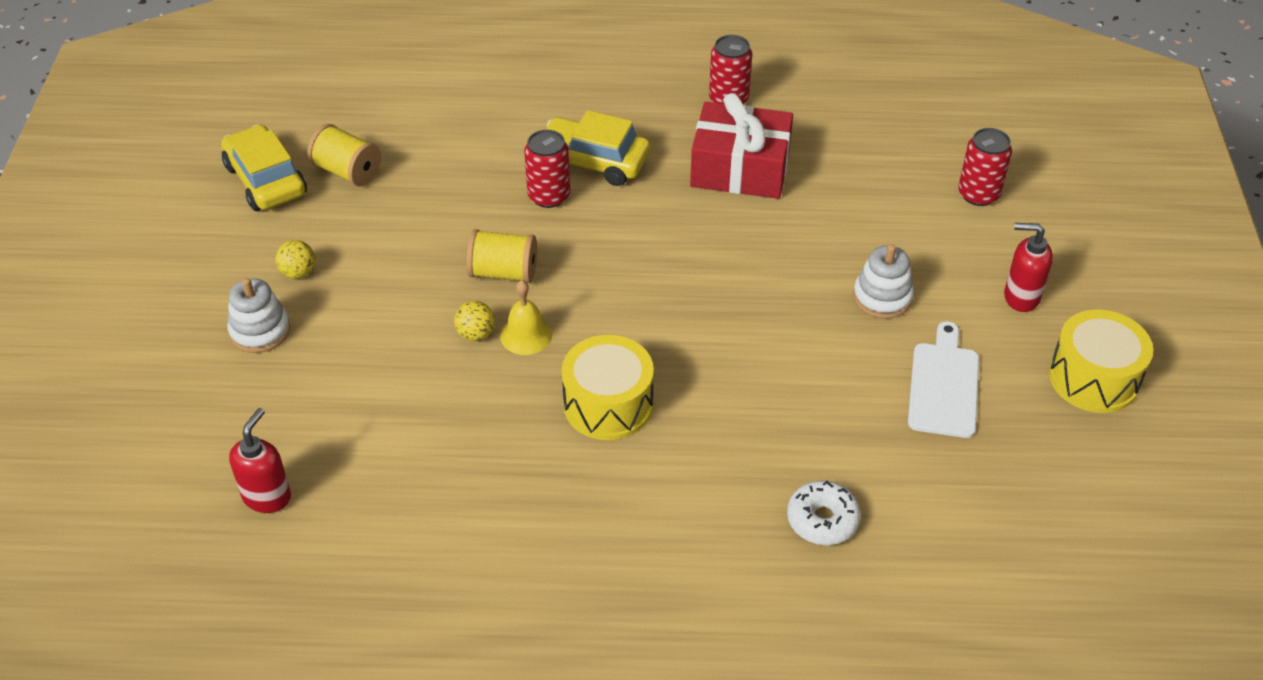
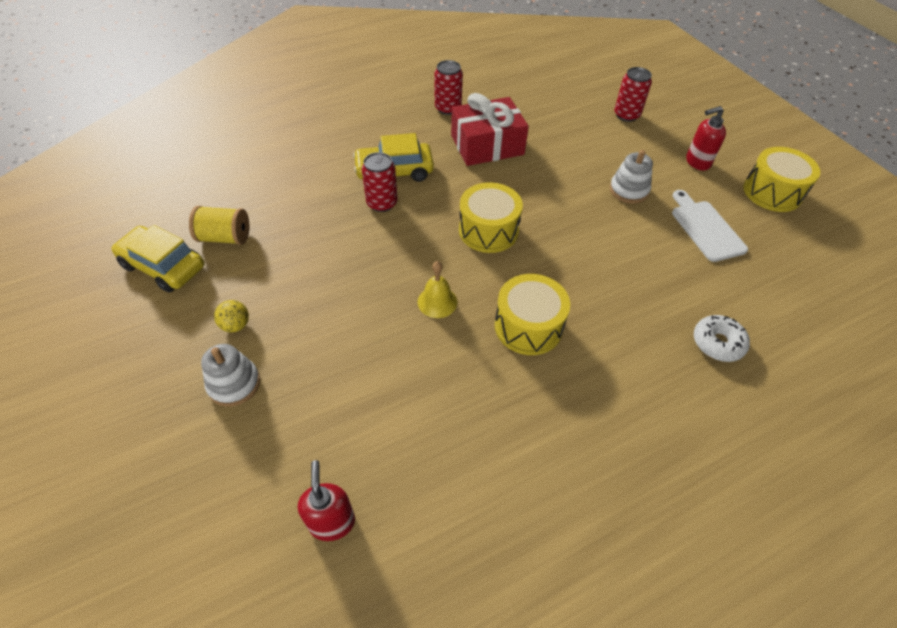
camera: 30 degrees left, 5 degrees up
(476, 334) = (402, 316): yellow ball -> none
(503, 272) = (389, 265): yellow spool -> none
(651, 278) = (488, 230): none -> yellow drum

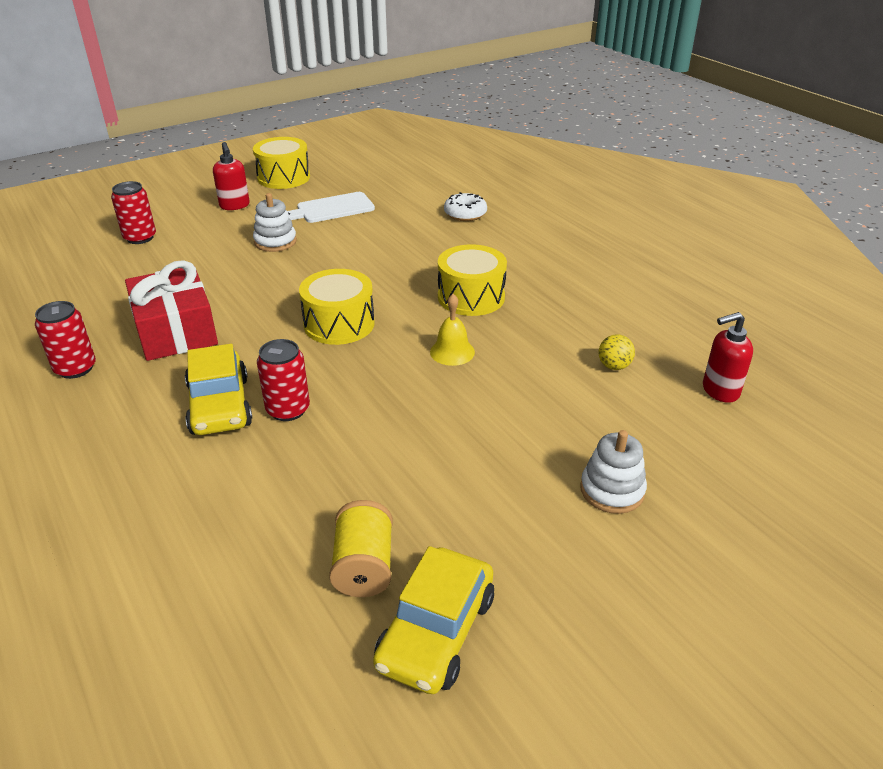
camera: 95 degrees left, 15 degrees down
(236, 325) = (528, 510): yellow ball -> yellow ball (614, 366)

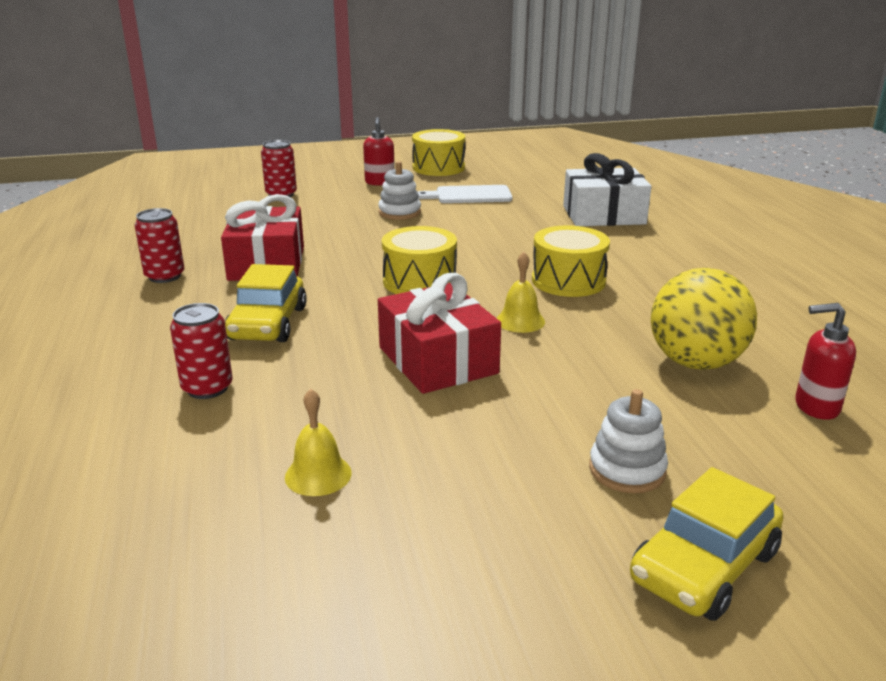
camera: 20 degrees right, 10 degrees down
(288, 409) = (327, 338): red can -> red can (207, 388)
(364, 566) = (318, 475): yellow spool -> yellow bell
(403, 413) = (438, 360): none -> red gift
(436, 632) = (355, 547): yellow car -> yellow car (704, 566)
(465, 214) = (603, 215): white donut -> white gift
(614, 366) = (695, 362): yellow ball -> yellow ball, size x2.40

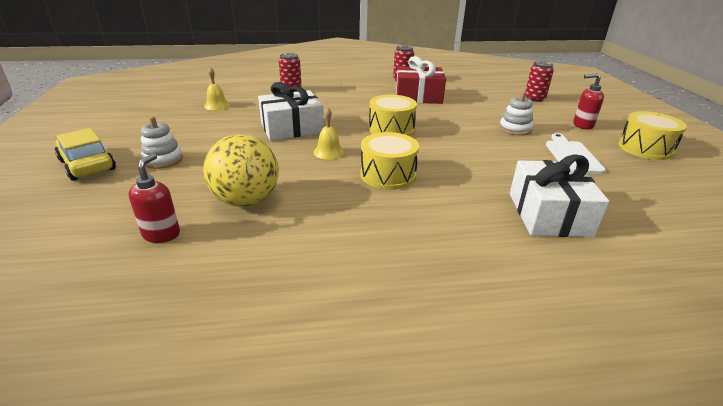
camera: 95 degrees right, 5 degrees up
(268, 323) = (345, 97): yellow car -> none
(438, 360) = (291, 128): red gift -> white gift

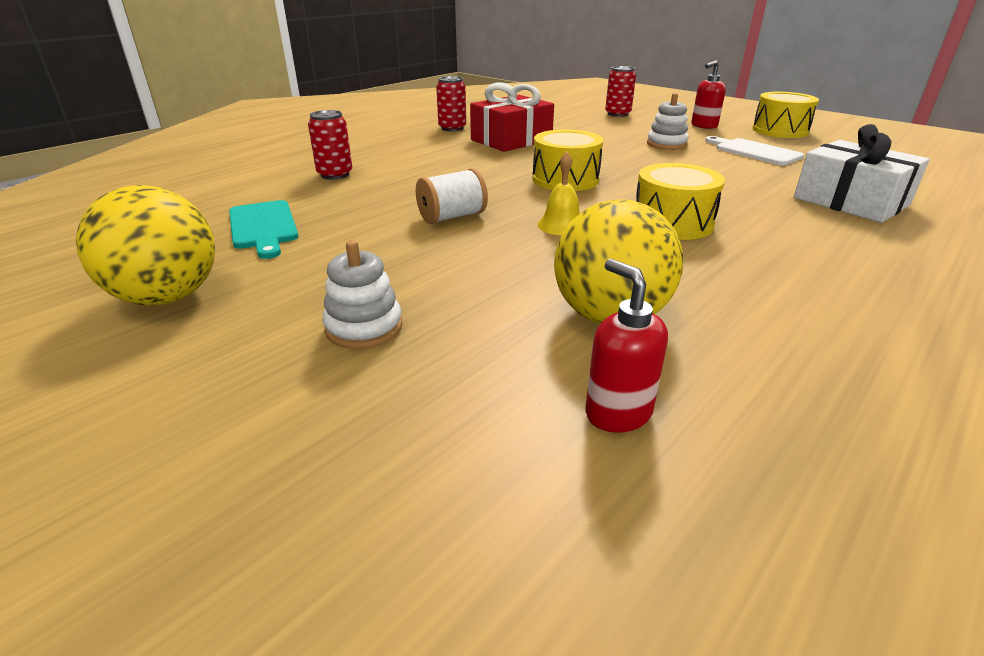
camera: 40 degrees left, 0 degrees up
(87, 165) = (233, 400): yellow car -> none
(139, 122) = (167, 297): none -> yellow ball
(217, 105) = (263, 227): yellow bell -> turquoise cutting board
(291, 128) = (452, 217): white gift -> white spool

